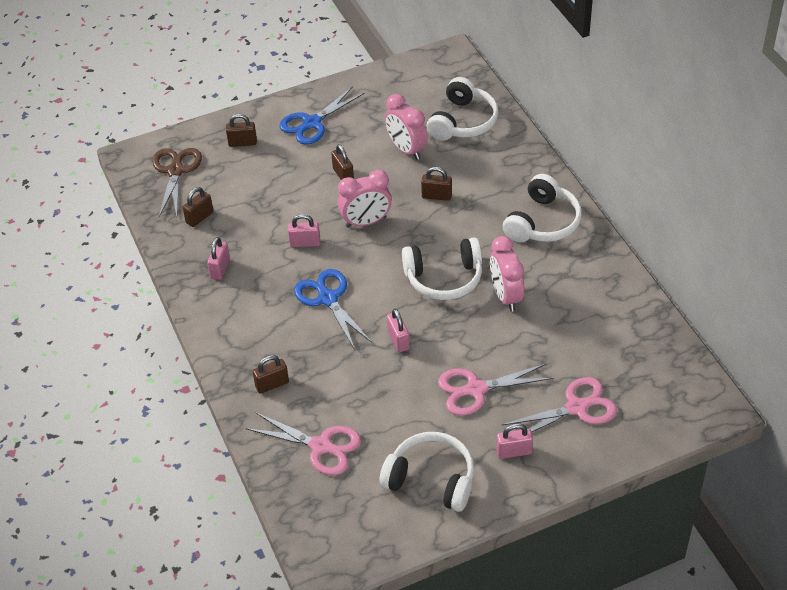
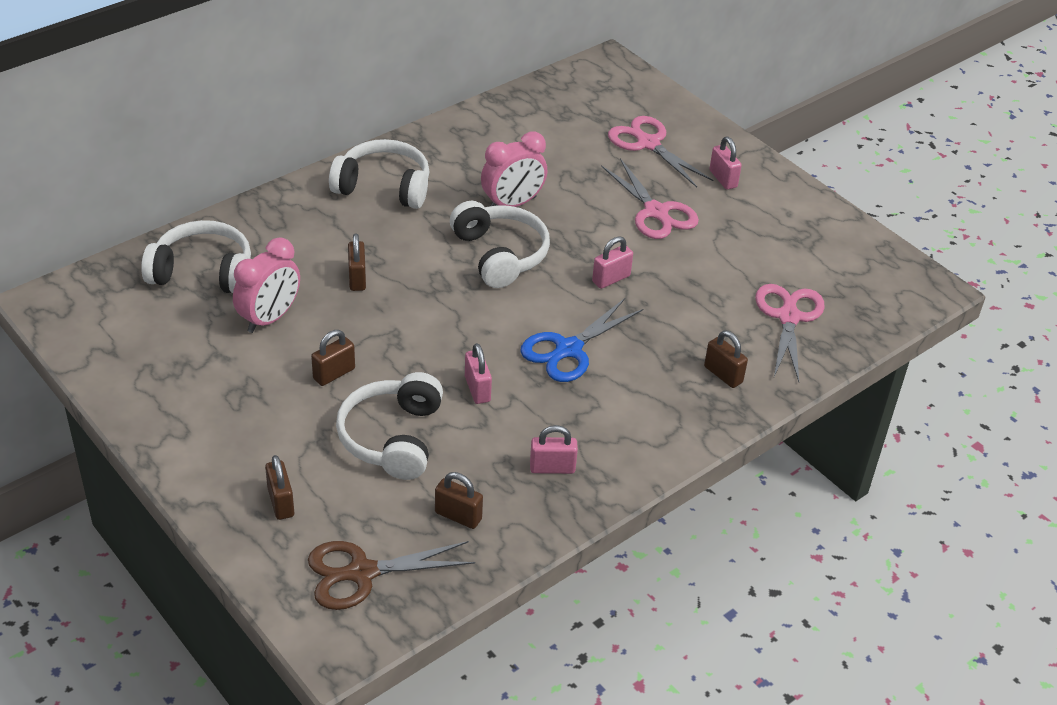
camera: 110 degrees left, 5 degrees down
(312, 123) = (223, 428): blue scissors -> none
(366, 222) = (421, 336): pink clock -> none
(431, 479) = (786, 230): white headphones -> white headphones (392, 438)

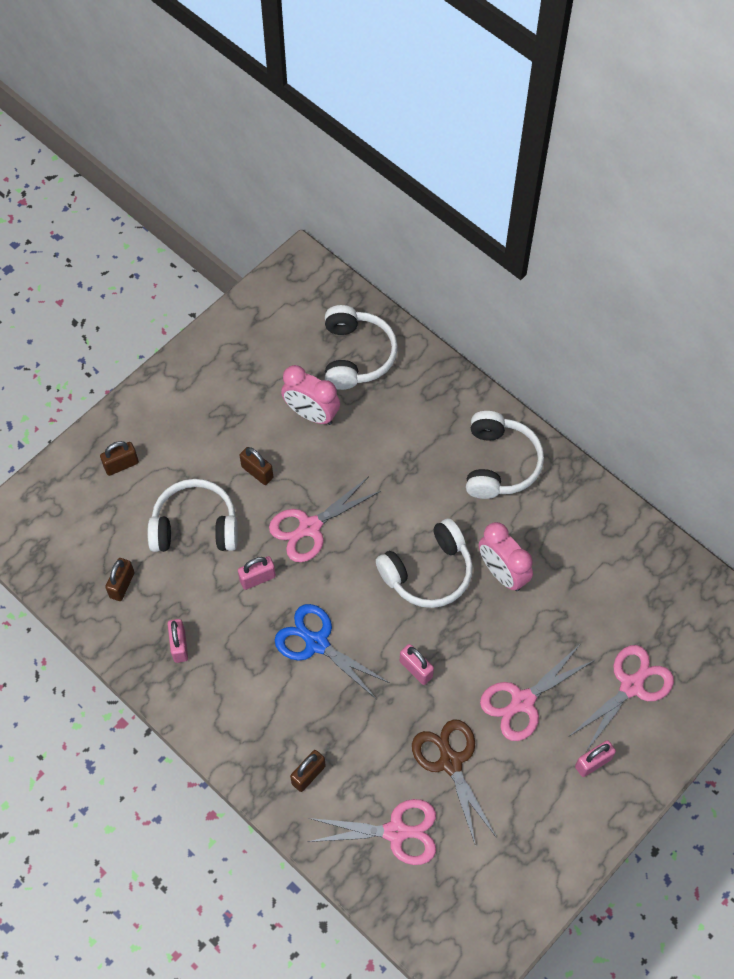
camera: 85 degrees right, 20 degrees up
(357, 278) = (372, 466): brown padlock -> none
(362, 573) = (62, 530): brown scissors -> brown scissors (450, 762)
(421, 337) = (310, 527): none -> pink scissors

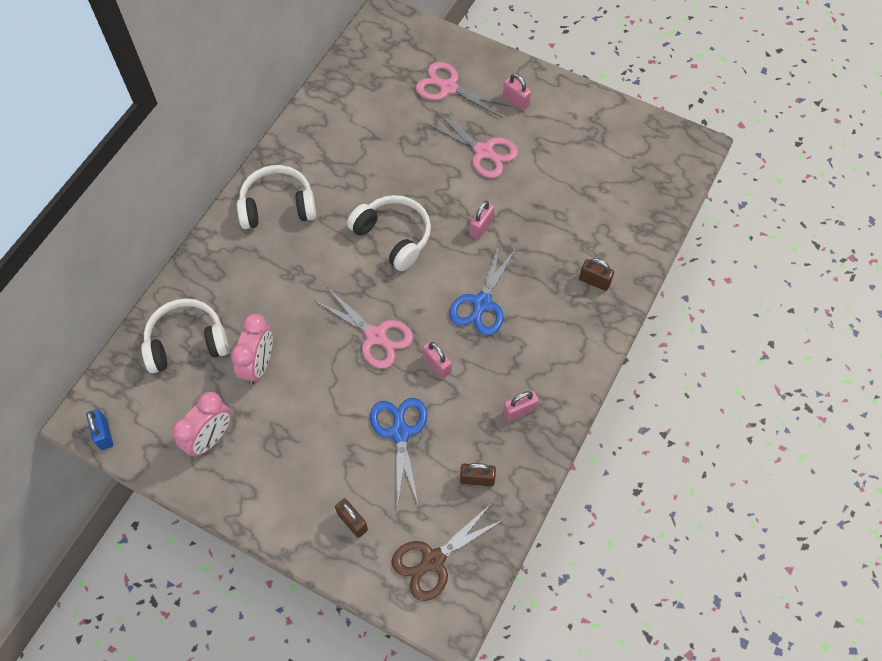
camera: 105 degrees left, 0 degrees up
(195, 526) = (400, 432): white headphones -> blue scissors
(257, 472) = (331, 394): brown padlock -> none
(280, 277) = (104, 434): none -> blue padlock
(395, 832) = (615, 212): pink scissors -> none
(450, 762) = (548, 188): brown scissors -> brown scissors (433, 560)
(502, 573) = (379, 185): pink clock -> pink clock (210, 438)

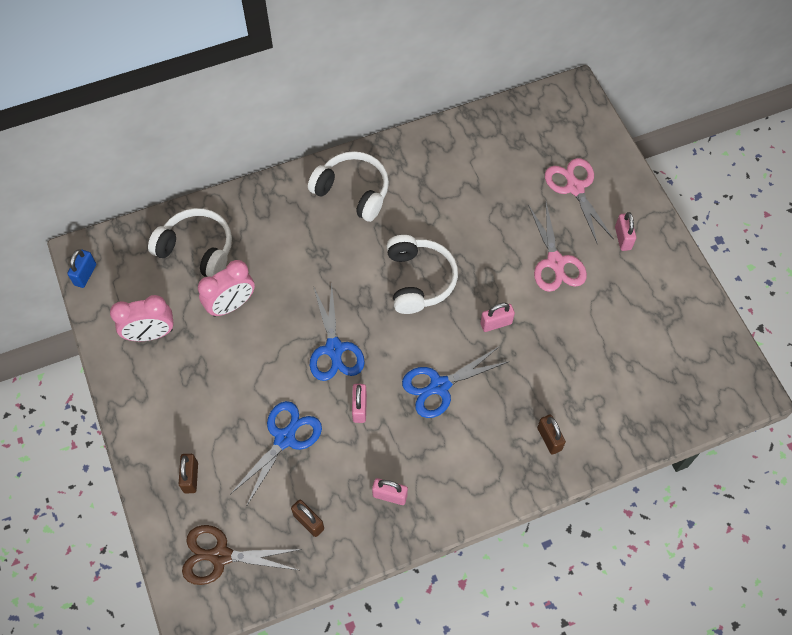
camera: 40 degrees right, 0 degrees up
(375, 336) = (334, 349): pink scissors -> blue scissors

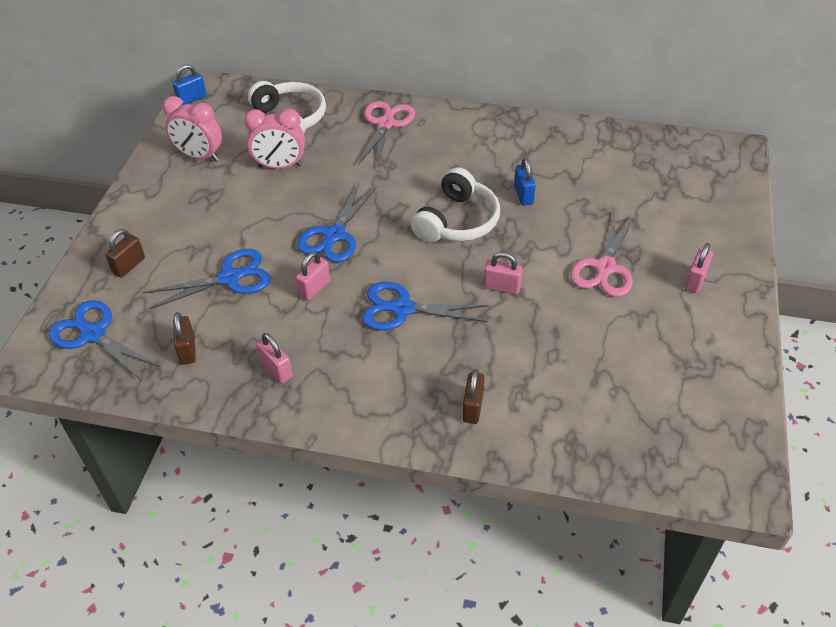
camera: 35 degrees right, 15 degrees down
(221, 556) = (93, 334): brown scissors -> blue scissors
(353, 191) = (456, 135): white headphones -> none
(450, 225) = (523, 195): none -> blue padlock
(575, 188) = (675, 220): pink scissors -> pink scissors (385, 124)

